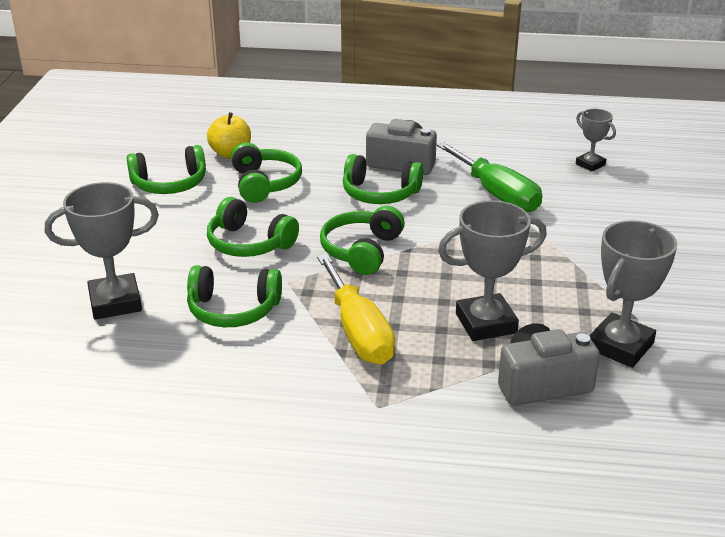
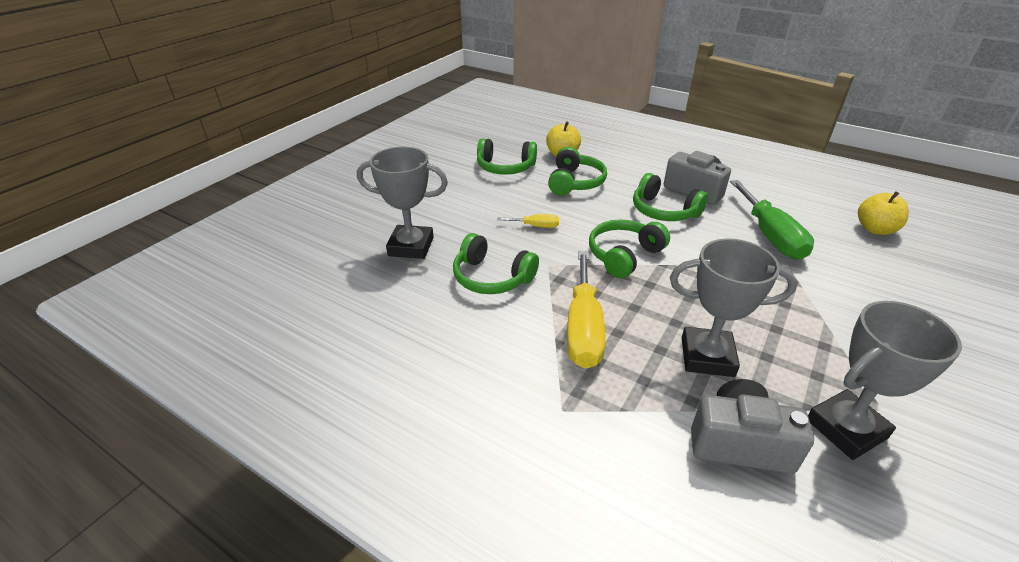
camera: 25 degrees right, 5 degrees up
(249, 243) = (536, 226): green headphones -> yellow screwdriver
(590, 164) = (875, 229): grey trophy -> yellow apple

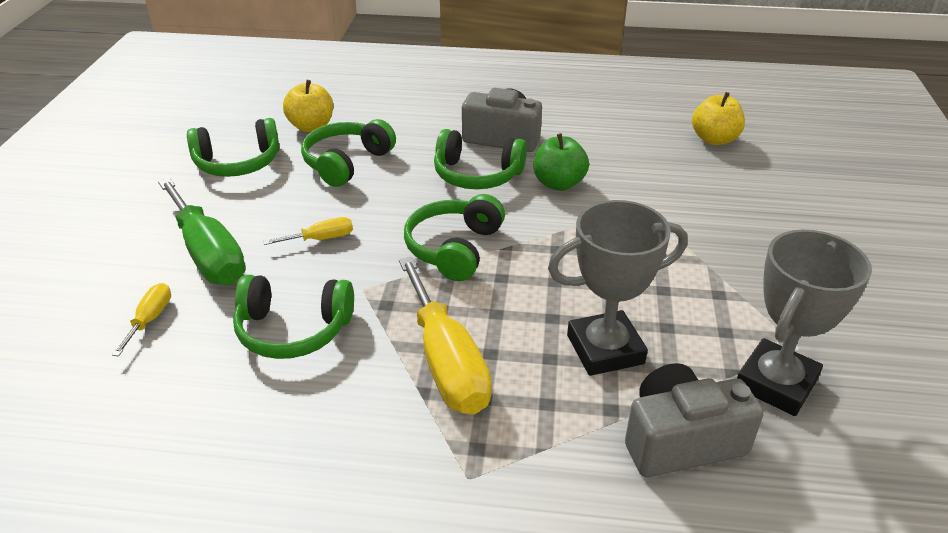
camera: 25 degrees left, 0 degrees up
(411, 246) = (150, 319): grey trophy -> yellow screwdriver
(575, 182) = (346, 162): green headphones -> green headphones turned 135 degrees counterclockwise
(724, 231) = (558, 183): none -> green apple
(770, 235) = (611, 176): green screwdriver -> green screwdriver (208, 254)

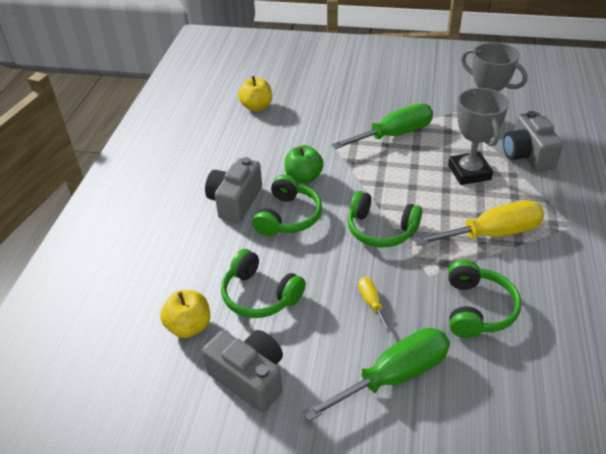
camera: 85 degrees left, 5 degrees up
(150, 319) = (480, 400): yellow screwdriver -> none
(238, 163) = (249, 378): green headphones -> grey camera
(690, 266) = (394, 135): none -> green screwdriver

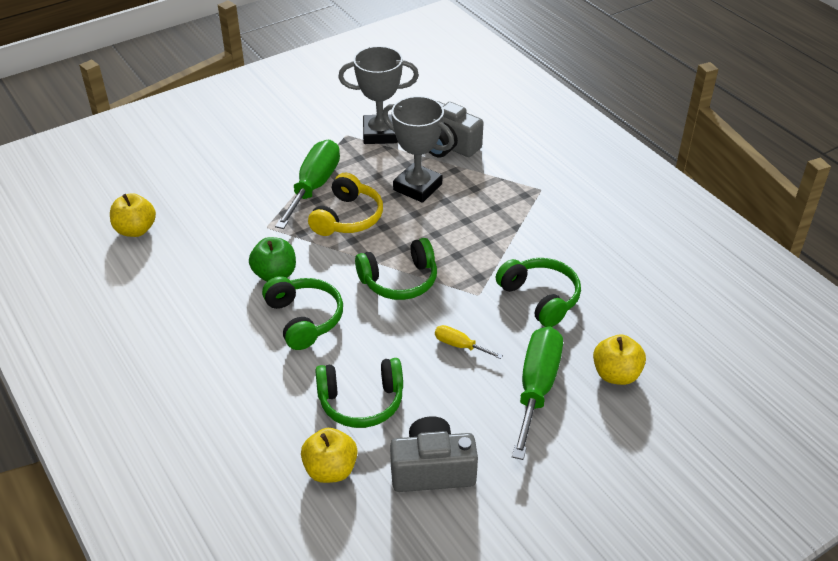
camera: 45 degrees left, 0 degrees up
(235, 201) = (234, 336): grey camera -> none
(393, 167) = (348, 217): none -> yellow headphones
(475, 414) = (616, 374): none -> yellow apple
(492, 234) = (490, 231): yellow screwdriver -> none

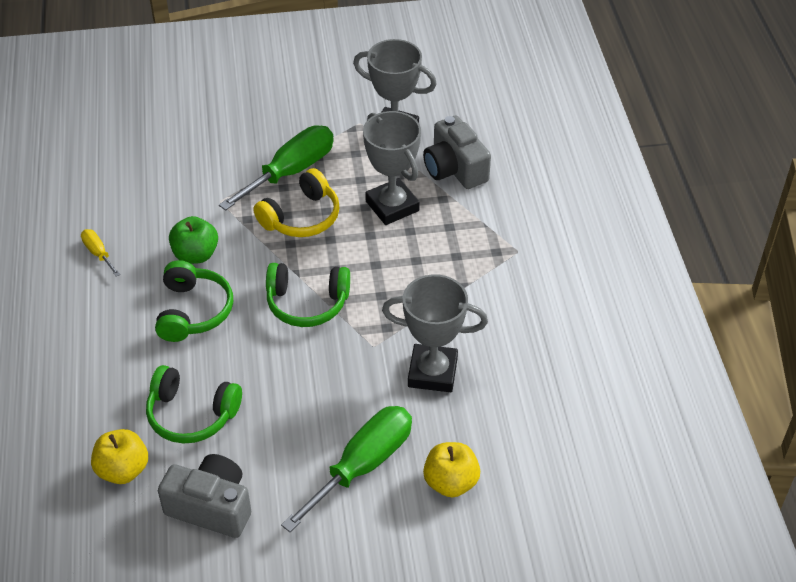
camera: 25 degrees right, 5 degrees up
(136, 230) = (100, 164): yellow apple -> none
(459, 345) = (319, 393): yellow screwdriver -> yellow screwdriver (98, 253)
(540, 298) = (432, 372): green headphones -> grey trophy

